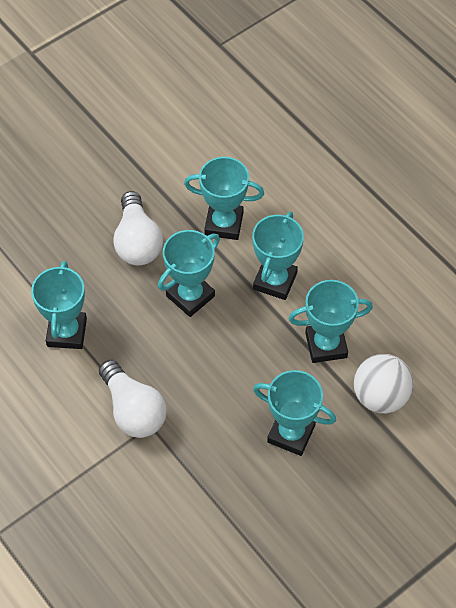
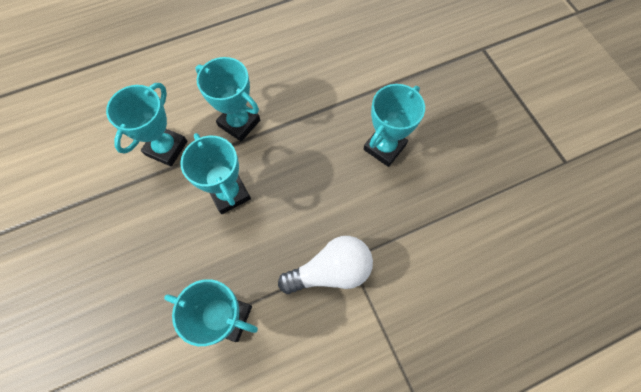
camera: 75 degrees left, 10 degrees up
(137, 241) = (153, 226): white light bulb -> none
(326, 345) = (311, 102): turquoise trophy -> none
(380, 396) = (367, 78): white ball -> none

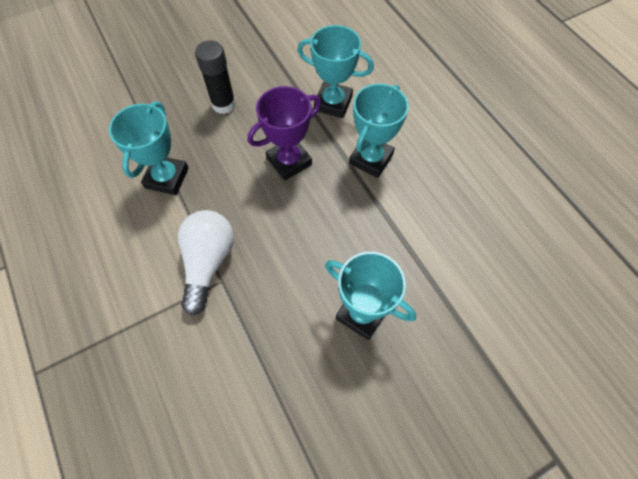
camera: 85 degrees right, 5 degrees down
(141, 257) = (224, 104): none -> black glue stick
(229, 193) = (289, 161): turquoise trophy -> purple trophy
(330, 271) = (208, 262): white light bulb -> white light bulb turned 150 degrees counterclockwise

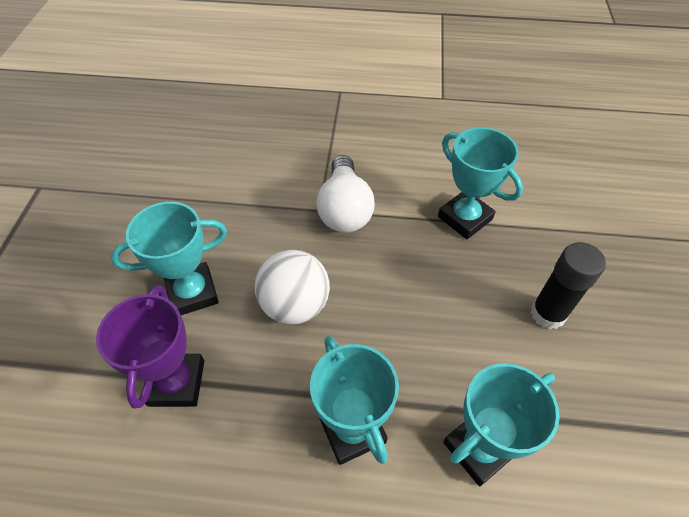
camera: 125 degrees right, 10 degrees down
(208, 262) = (344, 209): white light bulb -> white light bulb turned 45 degrees clockwise
(289, 161) = (413, 334): purple trophy -> purple trophy (176, 383)
(319, 238) = (295, 305): none -> white ball

